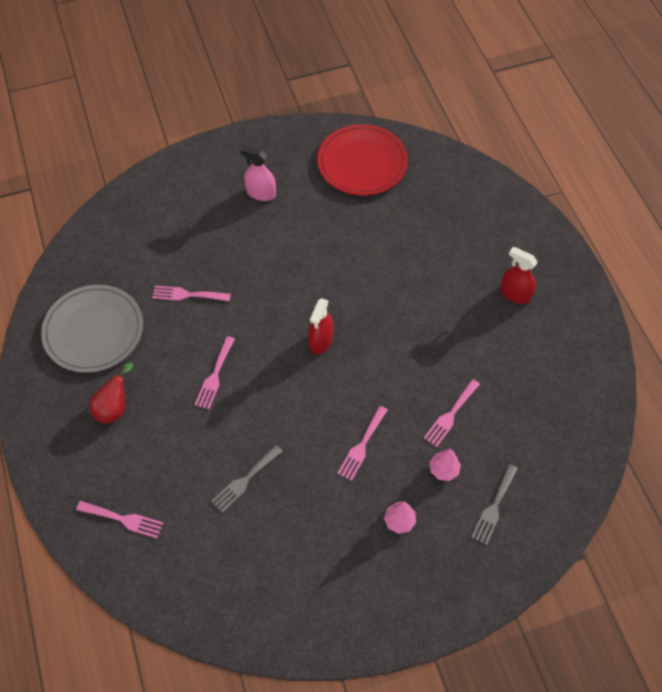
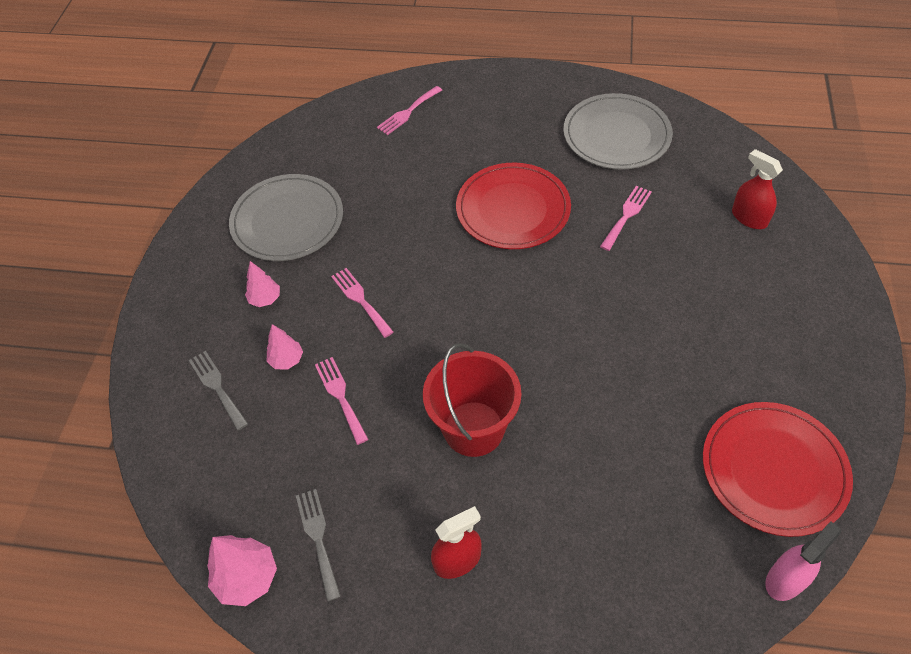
camera: 120 degrees right, 5 degrees down
(114, 407) = (520, 130): red pear -> none
(215, 376) = (513, 209): pink fork -> red plate
(245, 480) = (387, 198): grey fork -> grey fork (318, 538)
(261, 193) = (755, 329): pink spray bottle -> pink spray bottle (785, 579)
(309, 554) = (287, 220): none -> grey plate
(321, 340) = (505, 311): red spray bottle -> red spray bottle (749, 218)
(426, 321) = (473, 428): none -> red bucket
(602, 401) = (247, 578): none -> pink tree

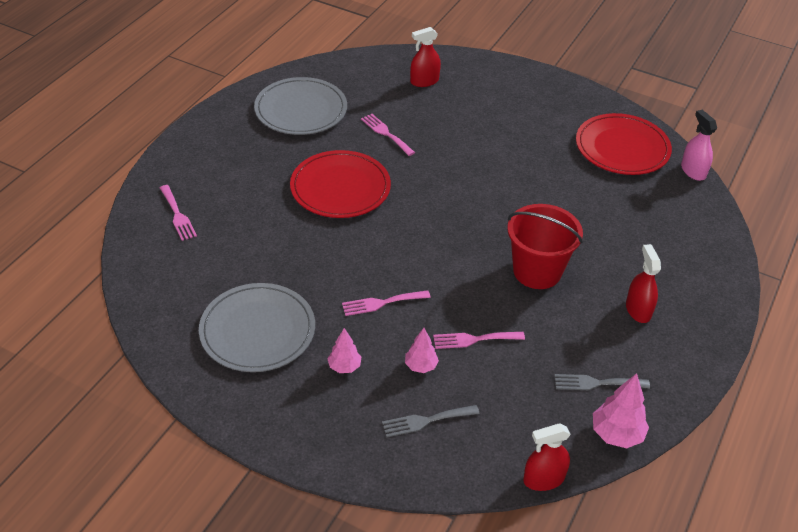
camera: 75 degrees left, 10 degrees down
(168, 516) = (543, 479): none -> red spray bottle

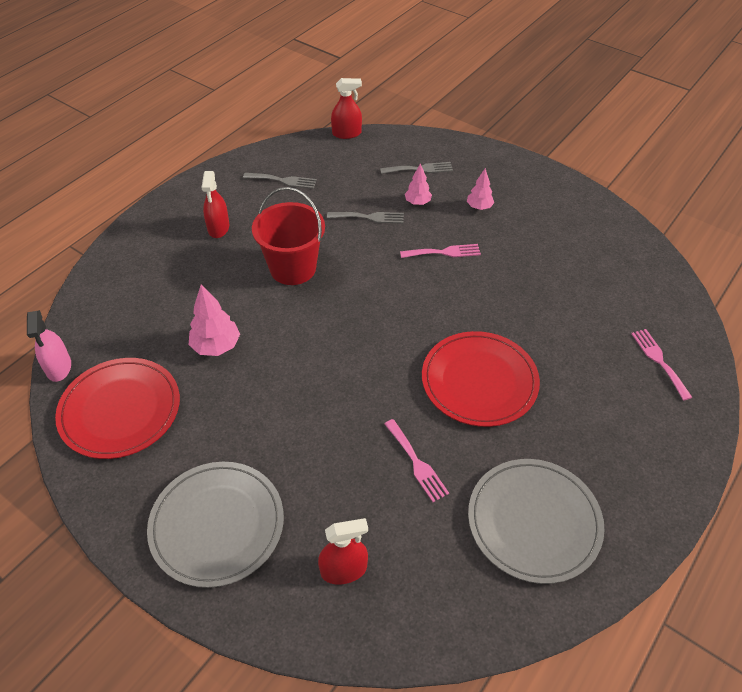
camera: 170 degrees left, 5 degrees up
(257, 330) = (553, 239): grey plate -> grey plate (217, 525)
(474, 339) = (369, 217): pink fork -> grey fork
(616, 434) = (285, 151): pink tree -> pink tree (216, 346)

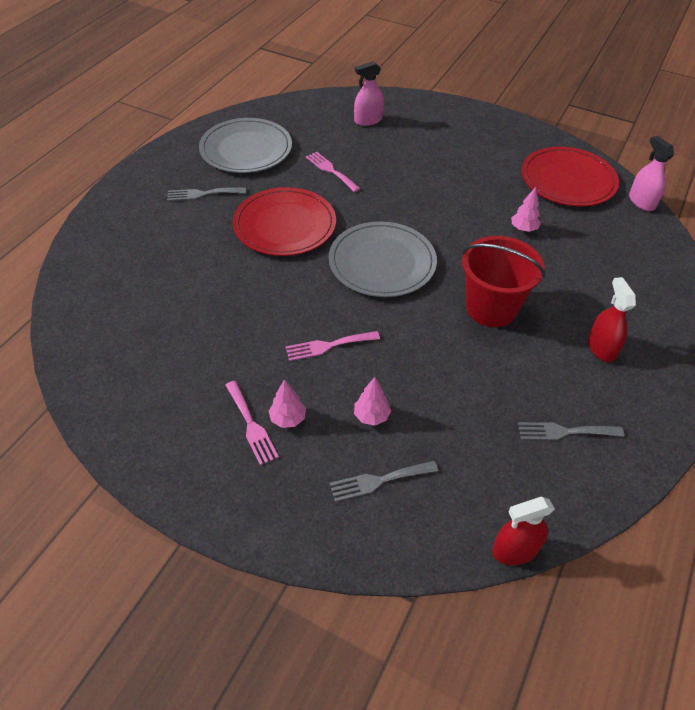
camera: 170 degrees right, 0 degrees up
(216, 346) = (523, 229): pink tree -> pink tree, size x0.64
(217, 525) = (456, 131): grey plate -> grey plate (382, 262)
(343, 570) = (368, 120): red spray bottle -> pink spray bottle
(369, 217) = (428, 384): grey fork -> grey fork (202, 194)
(659, 361) = (116, 256): pink fork -> pink fork (251, 425)

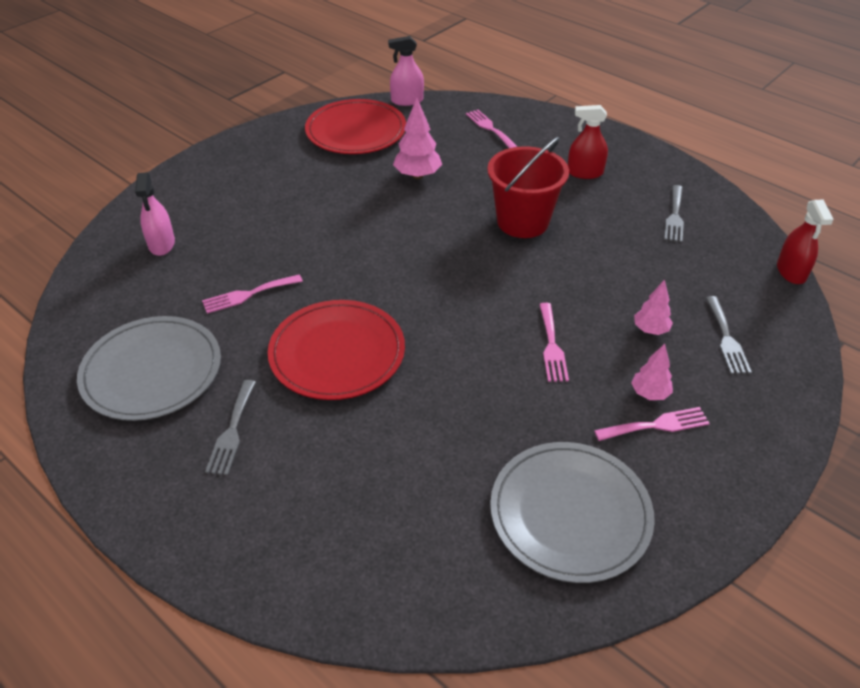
camera: 75 degrees left, 5 degrees down
(382, 262) = (434, 282): grey plate -> grey plate (570, 513)
(523, 229) = (417, 175): pink tree -> pink tree, size x1.57
(634, 265) = (490, 128): none -> pink fork

